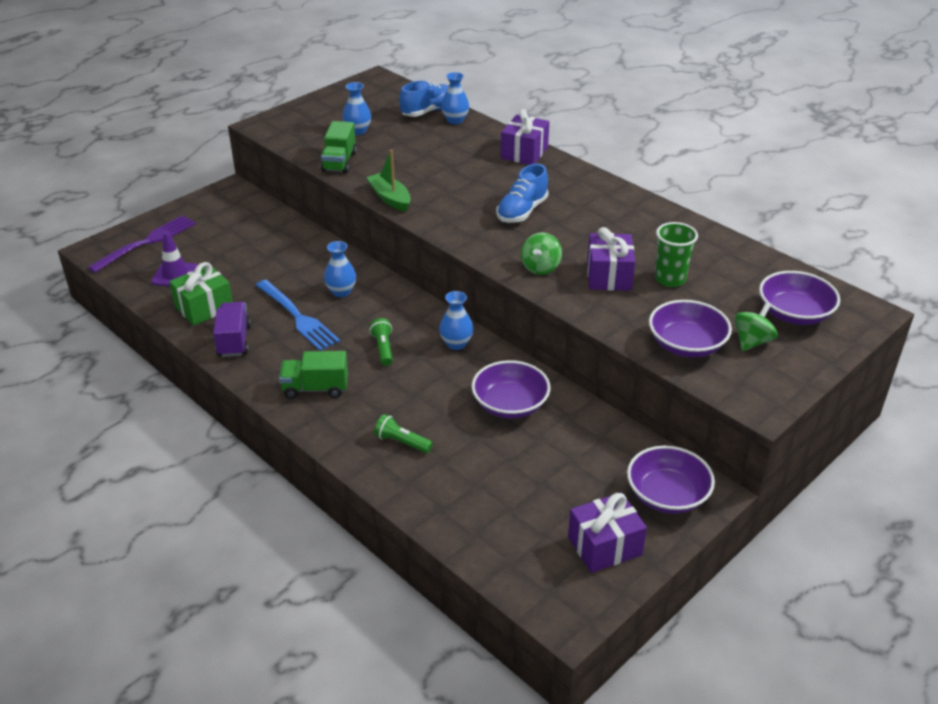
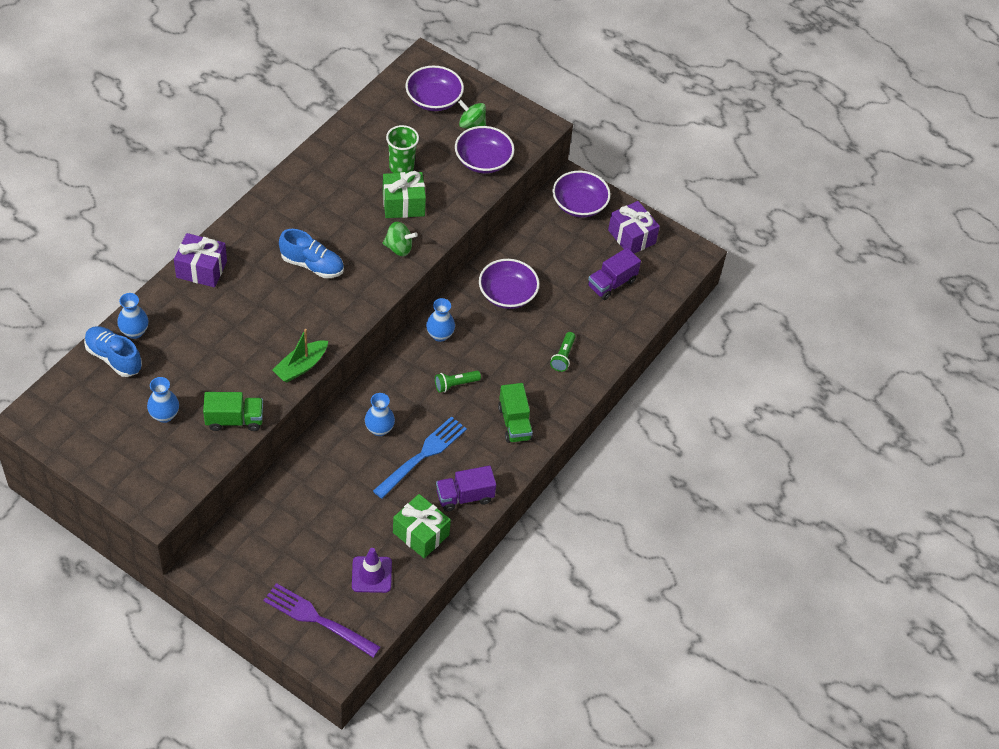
camera: 105 degrees left, 15 degrees up
(517, 509) = (611, 283): none -> purple truck
(609, 276) = (403, 204): purple gift -> green gift

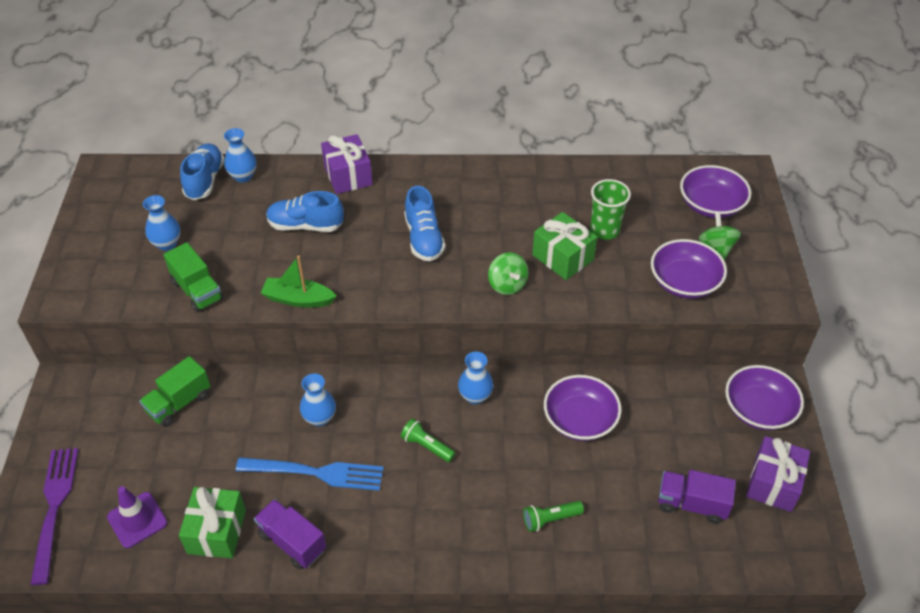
camera: 60 degrees right, 5 degrees down
(230, 323) = (305, 225): none -> blue shoe
(514, 423) = (423, 529): green truck -> green truck (179, 403)

